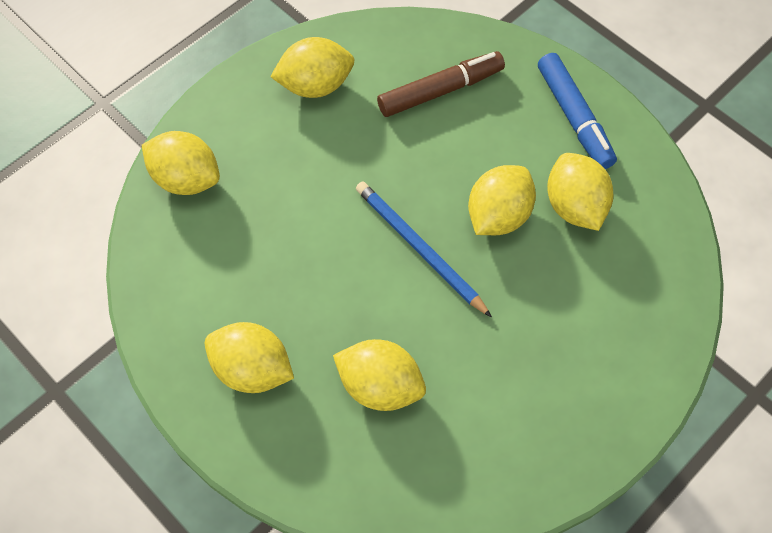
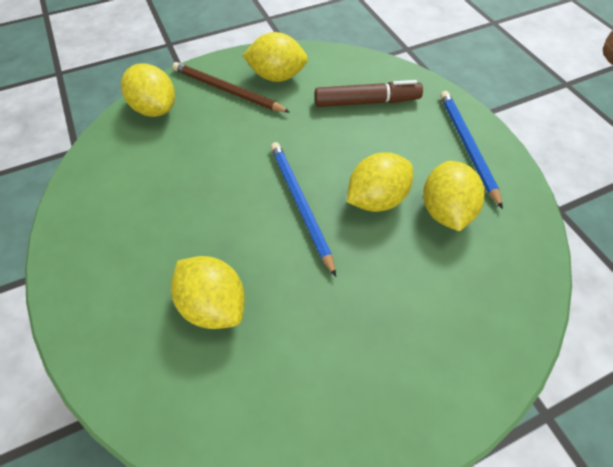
camera: 20 degrees right, 5 degrees down
(252, 369) = (121, 254): yellow lemon -> none
(262, 125) = (227, 90): none -> brown pencil
(574, 117) = (466, 146): blue marker -> blue pencil

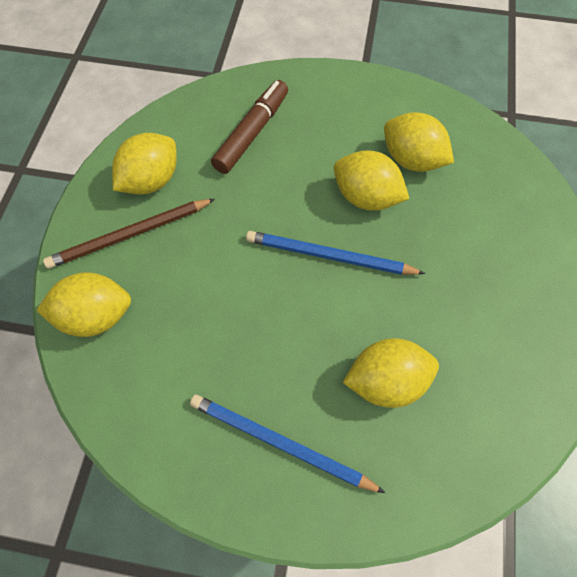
camera: 55 degrees left, 5 degrees up
(376, 199) = (366, 197): yellow lemon -> yellow lemon turned 60 degrees counterclockwise
(466, 146) = (361, 100): blue pencil -> blue pencil (280, 443)

